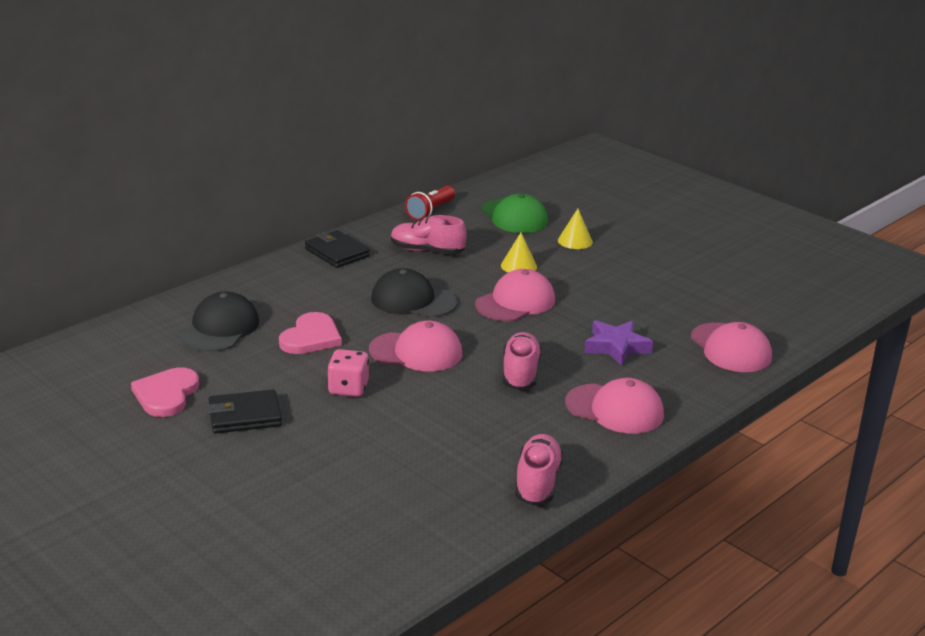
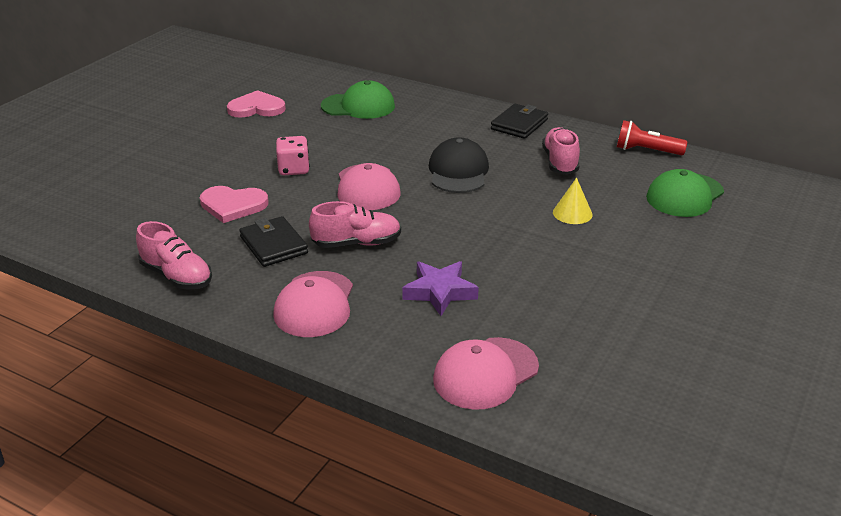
camera: 75 degrees right, 5 degrees up
(220, 328) = (358, 106): black cap -> green cap
(245, 416) = (238, 139): black wallet -> black wallet (273, 245)
(311, 337) = (365, 141): pink heart -> pink heart (233, 205)
(515, 302) = (493, 222): pink cap -> none
(537, 482) = (177, 276): pink shoe -> pink shoe turned 45 degrees clockwise
(575, 241) = (663, 238): yellow cone -> none

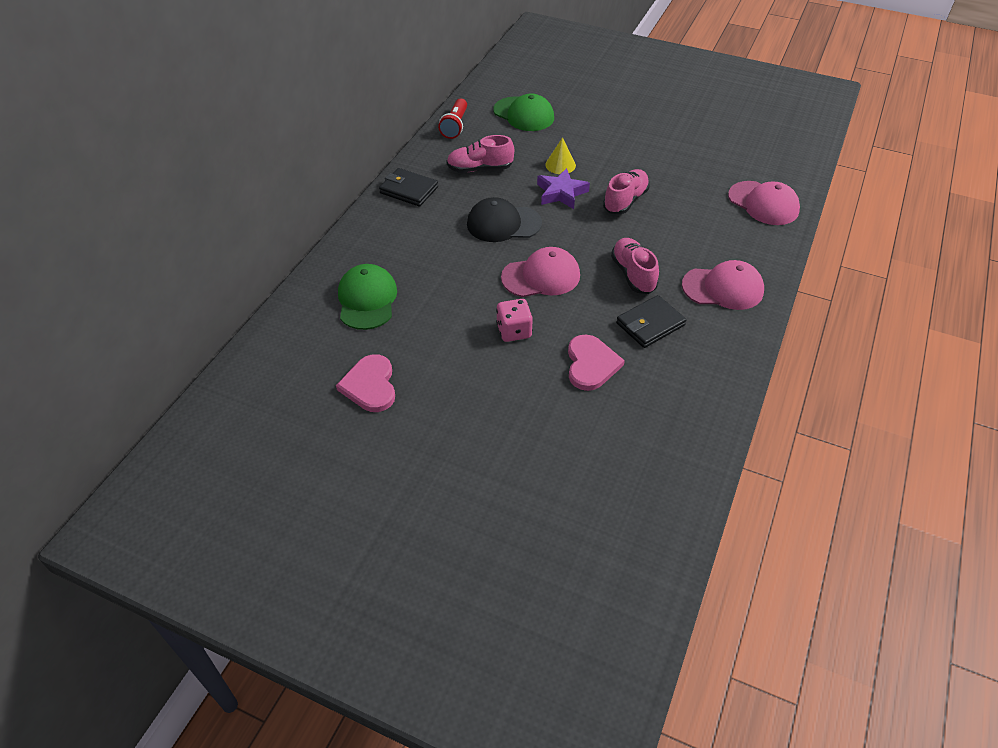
camera: 95 degrees left, 15 degrees up
(177, 276) = (716, 379): pink shoe -> pink shoe (625, 201)
(440, 292) = (684, 226): purple star -> purple star (561, 193)

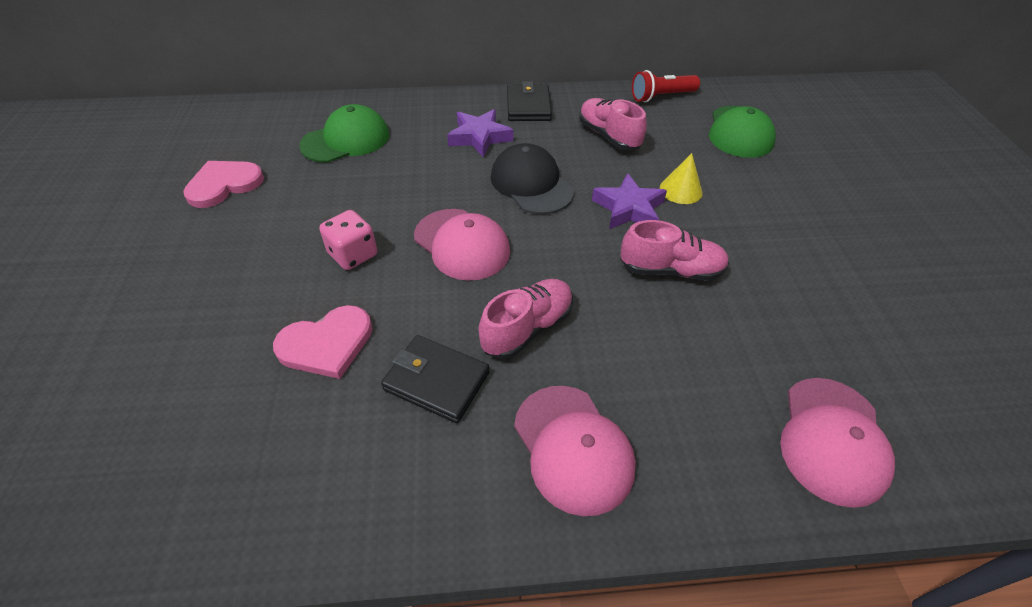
camera: 60 degrees right, 0 degrees up
(427, 228) = (479, 137): none -> purple star

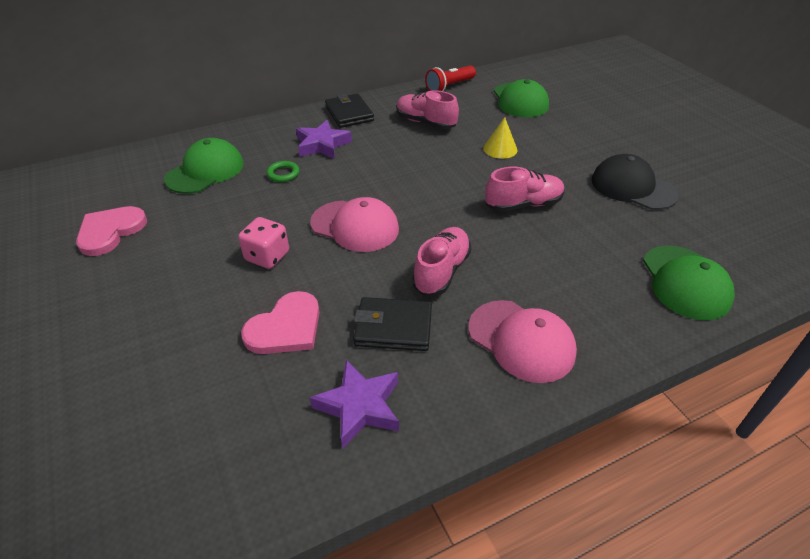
camera: 20 degrees left, 5 degrees down
(420, 162) = (283, 174): none -> green ring
(531, 184) = (385, 170): black cap -> black cap (633, 187)
(629, 208) = (469, 170): purple star -> purple star (359, 406)
(832, 440) = (685, 282): pink cap -> green cap

